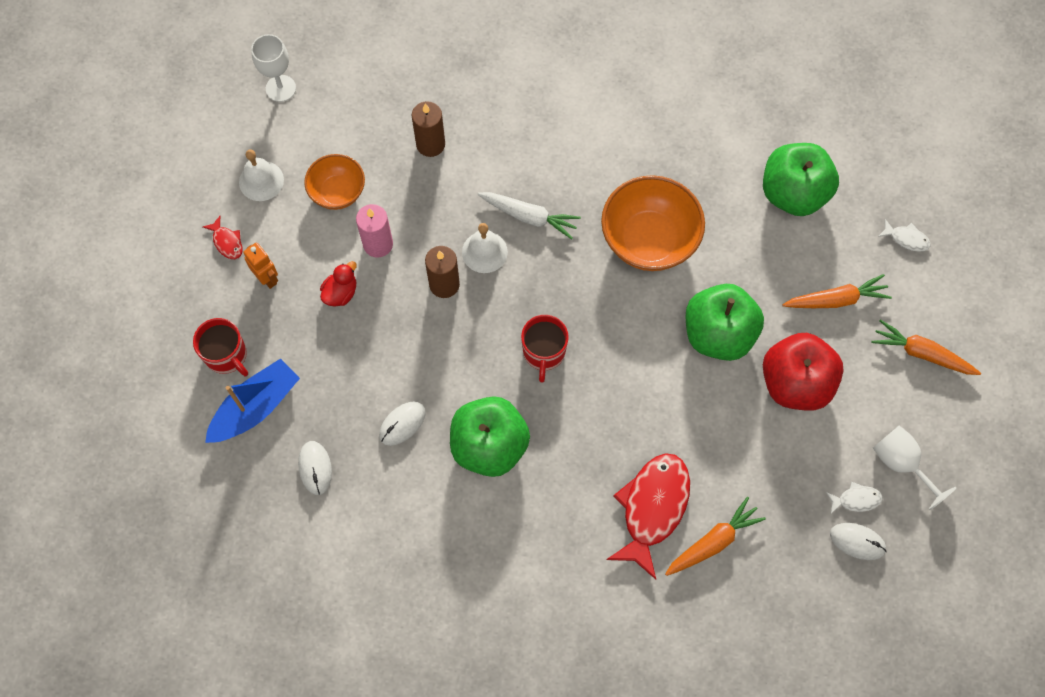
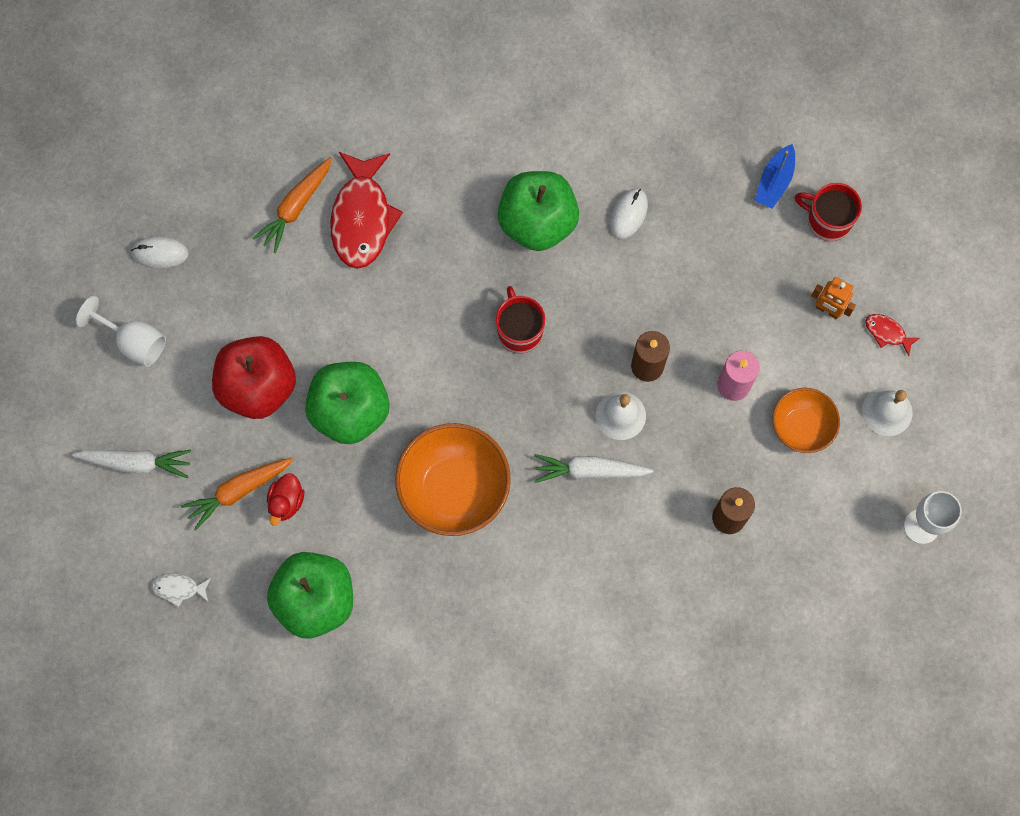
camera: 160 degrees right, 5 degrees up
(256, 407) = (774, 182): blue boat -> blue boat, size x0.65
(315, 468) = (691, 147): white mouse -> none
(341, 293) = (747, 320): red duck -> red duck (286, 502)
(856, 499) = (170, 292): white fish -> none
(921, 353) = (136, 463): orange carrot -> white carrot

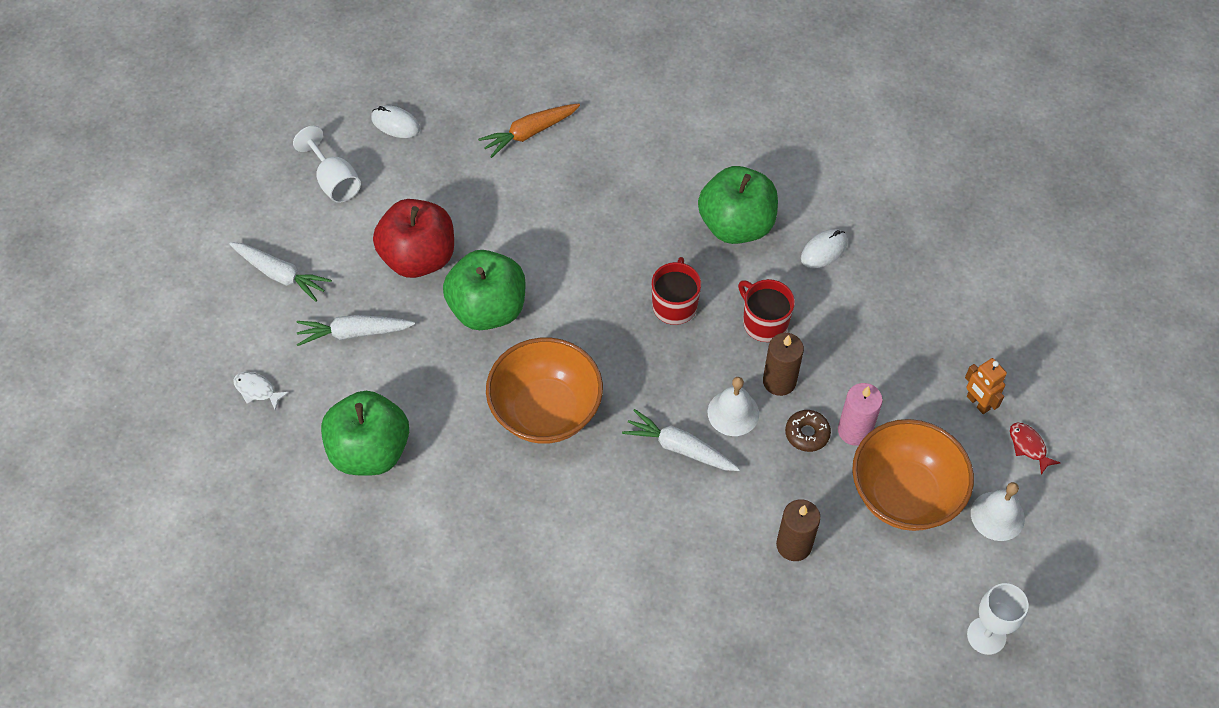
camera: 25 degrees right, 15 degrees down
(238, 491) = (354, 333): orange carrot -> white carrot
(286, 502) = (390, 359): red duck -> none
(362, 218) = (582, 162): red fish -> none
(694, 406) = (807, 434): none -> brown donut
(774, 182) = (975, 276): blue boat -> none
(801, 427) = (904, 494): orange bowl -> orange bowl, size x1.67
(827, 220) = (1012, 327): red mug -> red mug (764, 322)

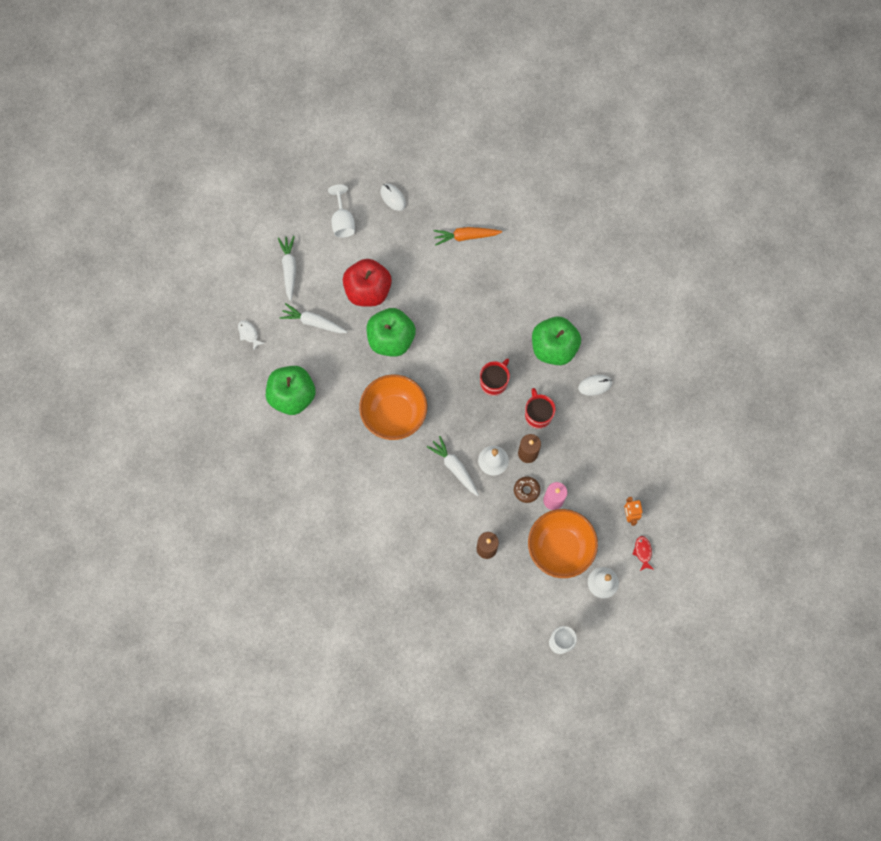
camera: 25 degrees right, 15 degrees up
(280, 275) = (289, 269): white carrot -> white carrot turned 150 degrees counterclockwise

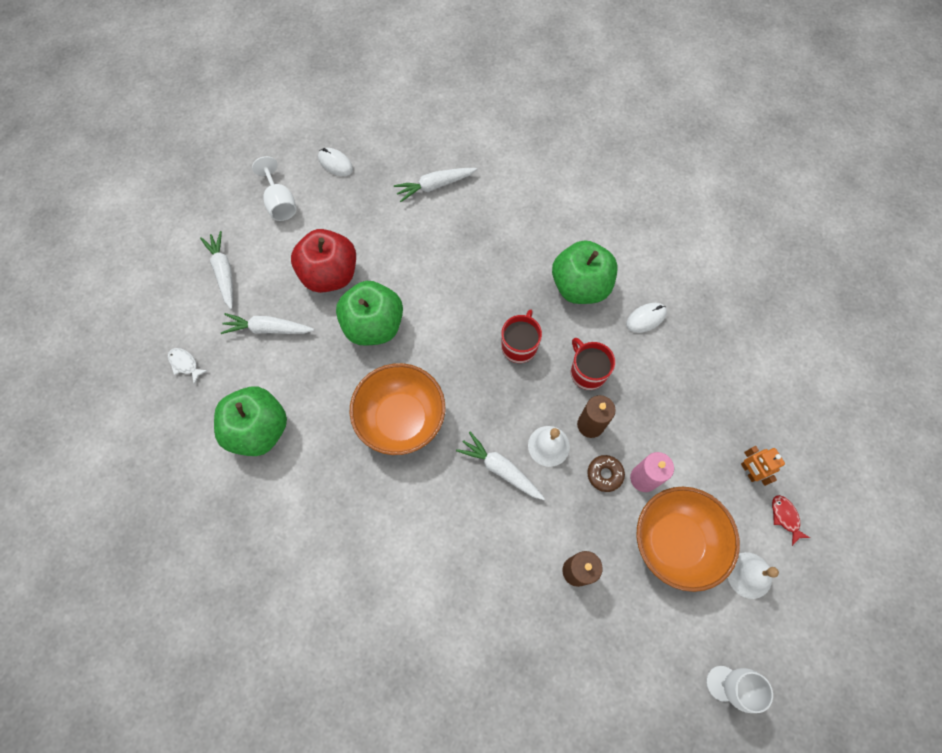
camera: 15 degrees left, 5 degrees down
(466, 236) = (434, 186): orange carrot -> white carrot

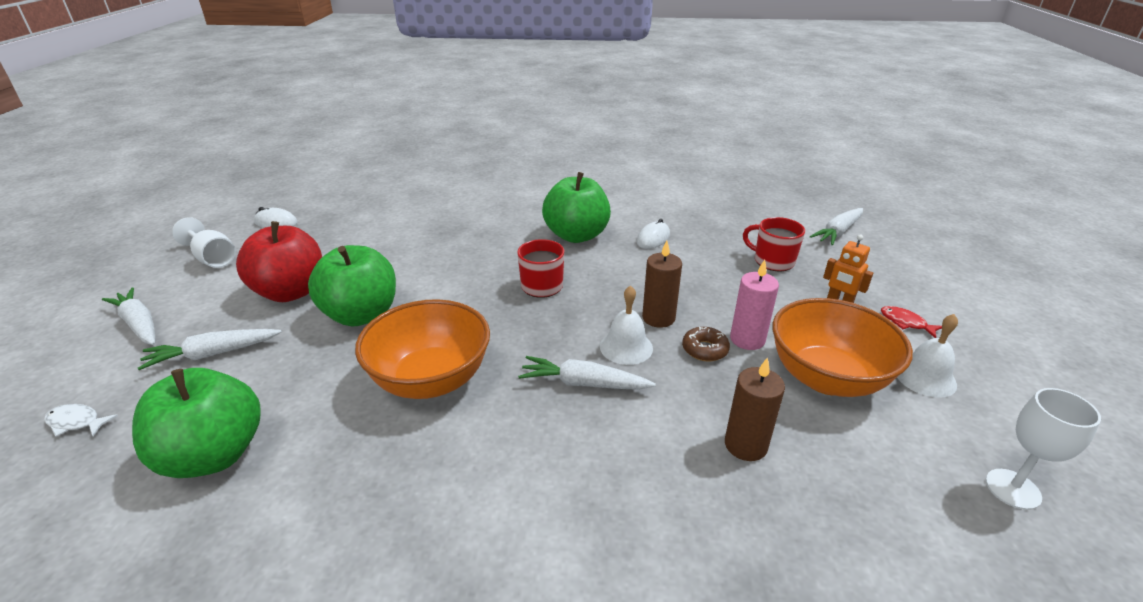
camera: 25 degrees left, 35 degrees down
(434, 186) = (392, 213): white carrot -> white carrot (838, 232)
(587, 372) = (625, 284): red mug -> red mug (772, 261)

